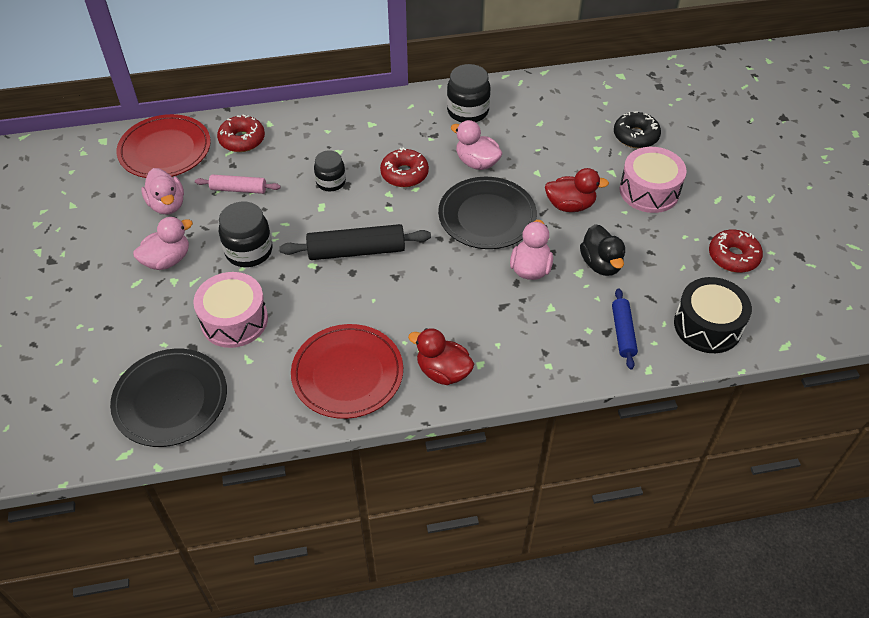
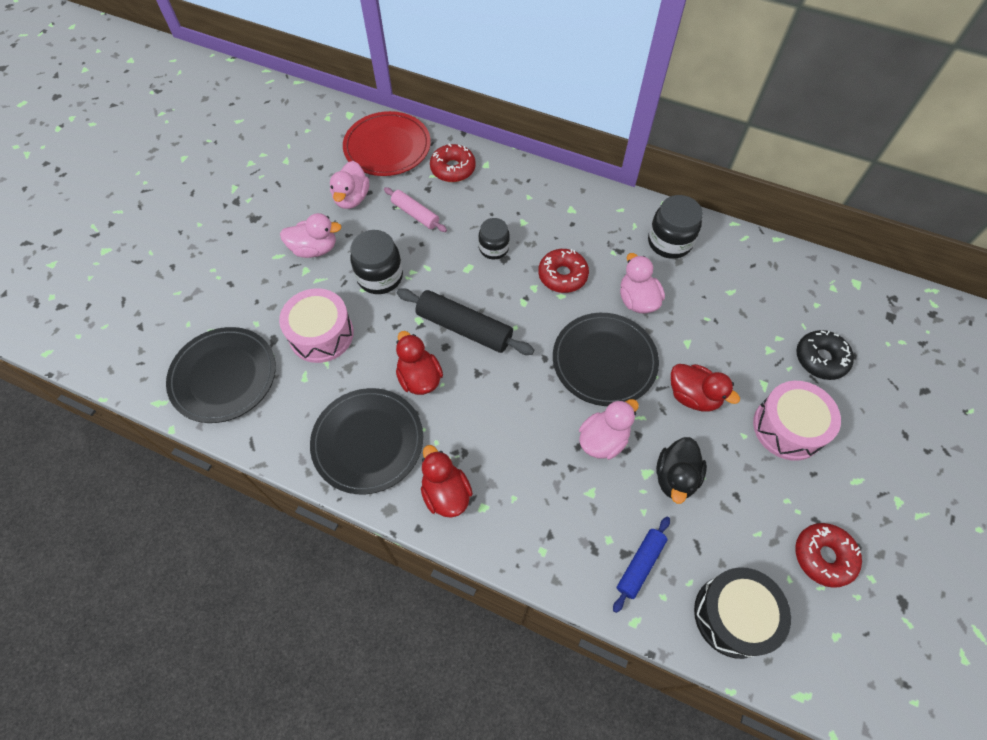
camera: 35 degrees right, 10 degrees up
(347, 373) = (368, 442): red plate -> black plate
(350, 305) = (419, 378): none -> red duck

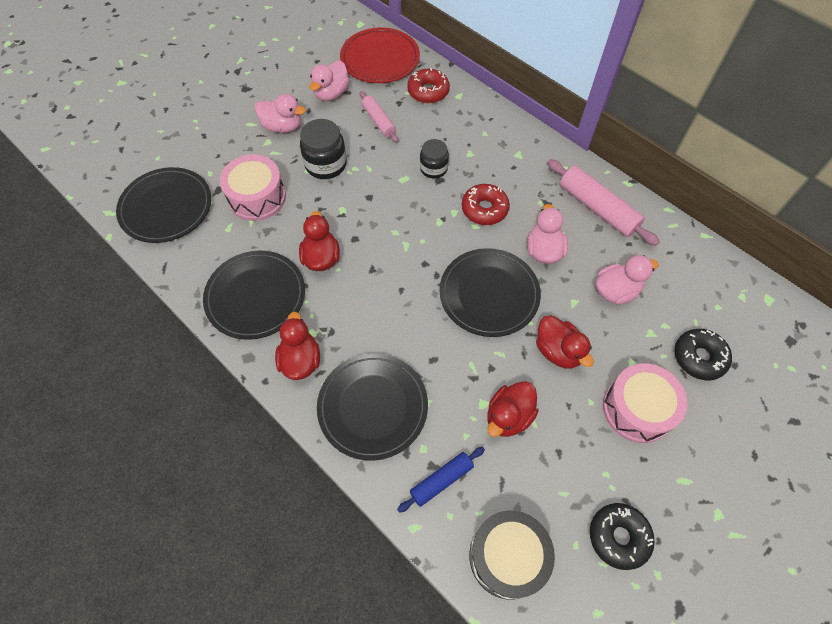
camera: 20 degrees right, 0 degrees up
(464, 328) = (377, 228): black rolling pin -> none
(541, 515) = (373, 407): none -> black plate
(603, 440) = (457, 361): pink duck -> pink duck (616, 291)
(669, 242) = (597, 208): black jar -> pink rolling pin
(675, 477) = (508, 416): black duck -> red duck
(823, 556) = (618, 537): red donut -> black donut

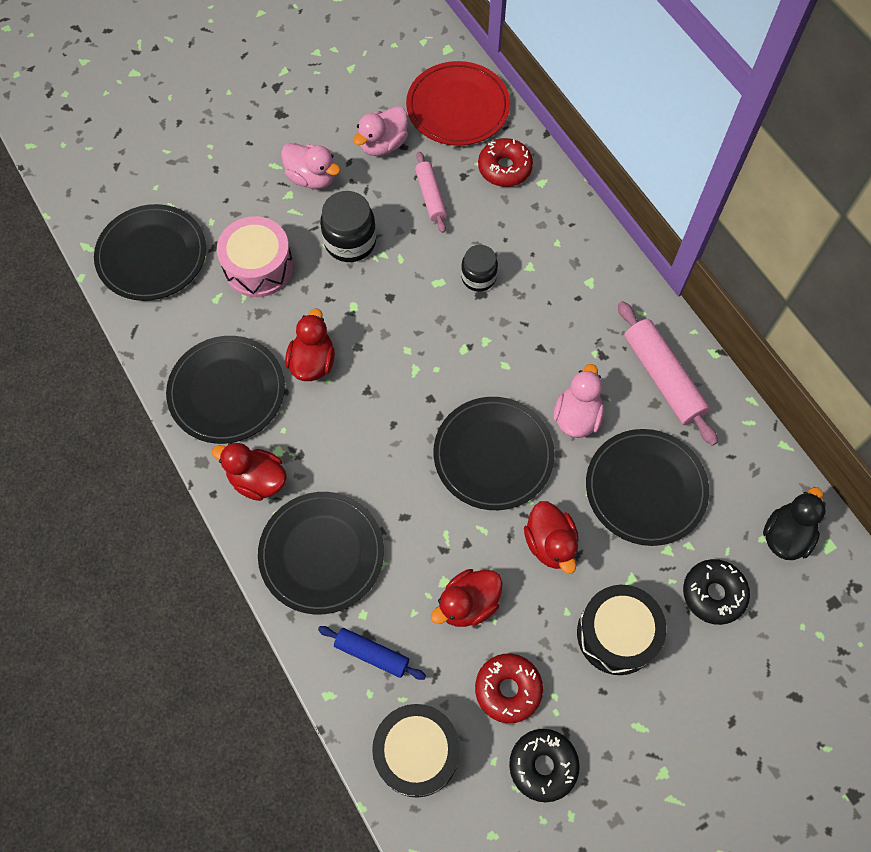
camera: 15 degrees right, 5 degrees up
(300, 360) = (257, 480): red duck -> red duck turned 75 degrees counterclockwise
(441, 480) = (372, 654): blue rolling pin -> blue rolling pin turned 45 degrees clockwise
(484, 209) = (523, 346): red donut -> red donut (508, 689)
(616, 291) = (645, 488): pink duck -> black plate
(637, 409) = (617, 634): pink drum -> black drum
(734, 300) = (786, 535): none -> black duck

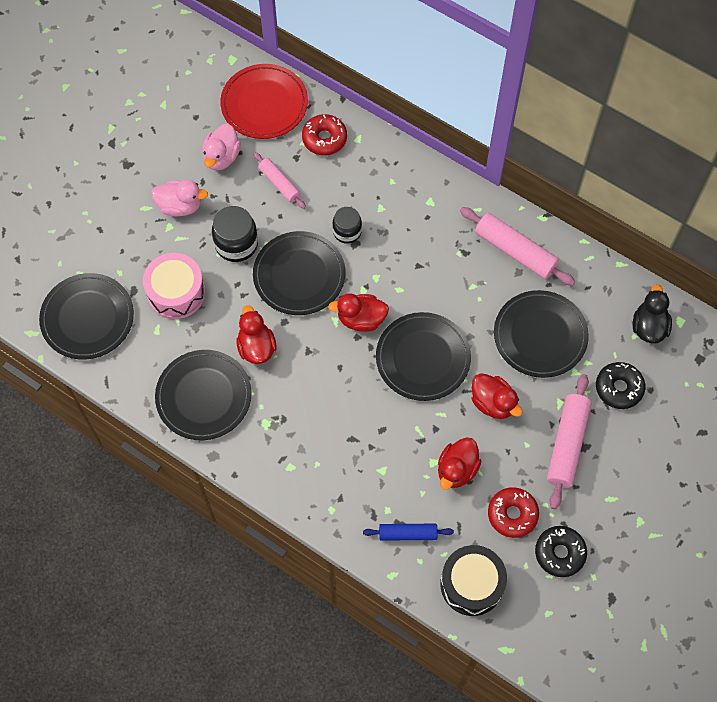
camera: 25 degrees left, 0 degrees up
(257, 480) = (262, 450): red duck -> red duck (361, 319)
(321, 554) = (336, 481): black plate -> black plate (299, 275)
(577, 416) = (468, 305): pink duck -> none
(617, 634) = (567, 444): black drum -> pink rolling pin

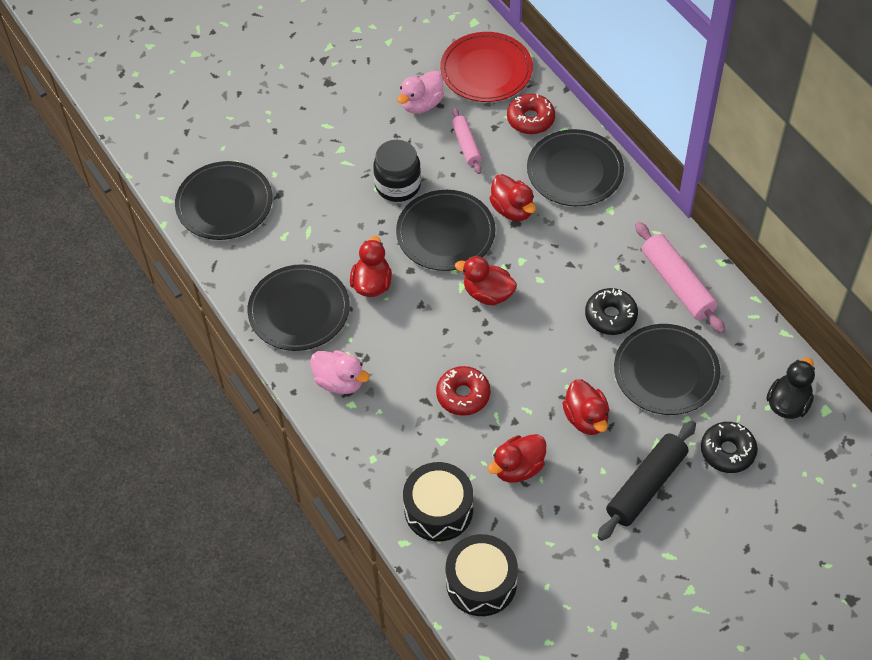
camera: 25 degrees right, 10 degrees down
(176, 292) = (319, 209): pink drum -> none
(180, 206) = (360, 134): pink duck -> pink duck (340, 382)
(347, 231) = (512, 209): black jar -> red duck
(407, 534) = (438, 510): blue rolling pin -> black drum
(423, 358) = (533, 351): black plate -> black plate (575, 171)
(512, 514) = (556, 532): red donut -> red donut (463, 395)
(559, 553) = (588, 588): black donut -> black donut (610, 316)
(567, 444) = (646, 486): pink rolling pin -> black rolling pin

